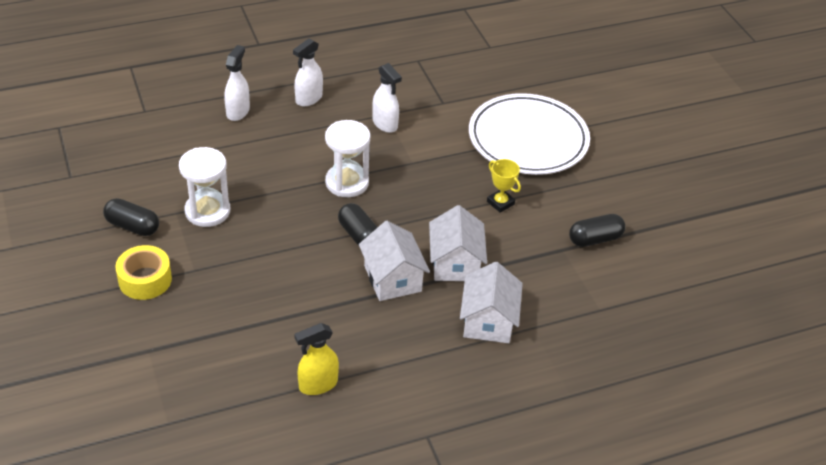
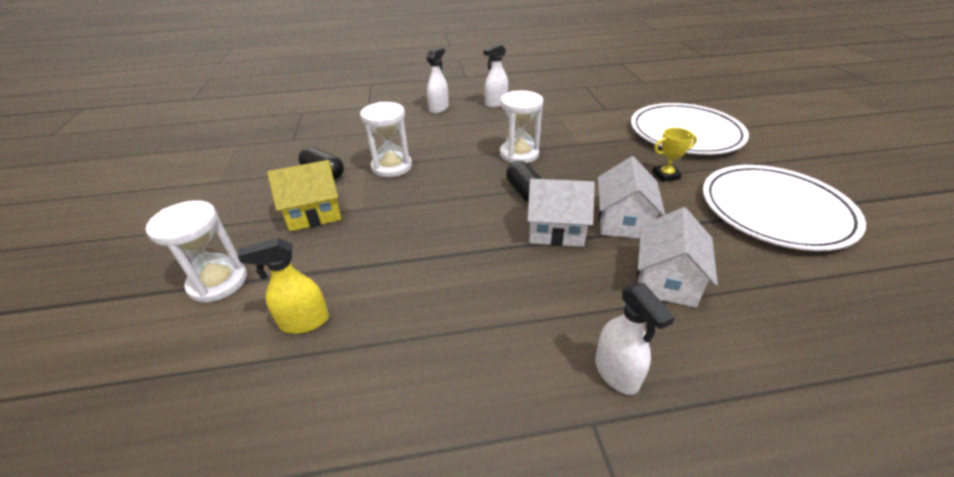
camera: 15 degrees right, 5 degrees down
(86, 363) = (218, 282): none -> white hourglass
(145, 280) = (314, 213): yellow tape -> yellow house
(318, 384) = (456, 332): yellow spray bottle -> yellow spray bottle (304, 322)
(385, 124) = (556, 119): white spray bottle -> white spray bottle (616, 373)
(392, 278) = (555, 230): white house -> white house turned 75 degrees counterclockwise
(500, 203) = (665, 175): yellow trophy -> yellow trophy turned 75 degrees counterclockwise
(595, 239) = (775, 210): black capsule -> white plate

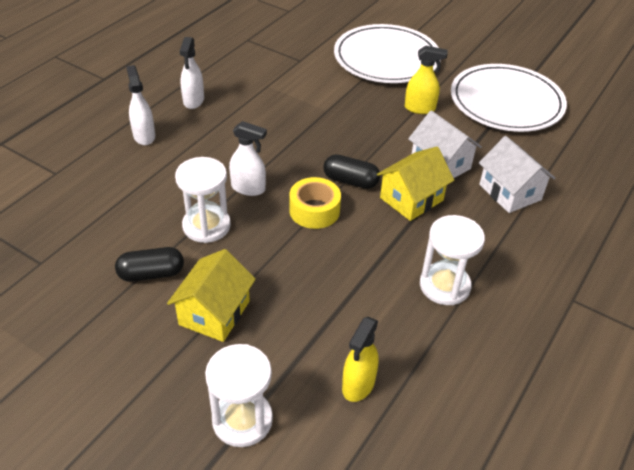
camera: 50 degrees left, 5 degrees up
(469, 195) = (314, 210): none -> yellow tape
(519, 154) = (295, 147): white hourglass -> white hourglass (444, 286)
(555, 230) = (411, 199): white house -> yellow house
(616, 373) = (552, 266): white spray bottle -> white spray bottle (248, 188)
(665, 175) = (420, 108): yellow trophy -> yellow spray bottle

